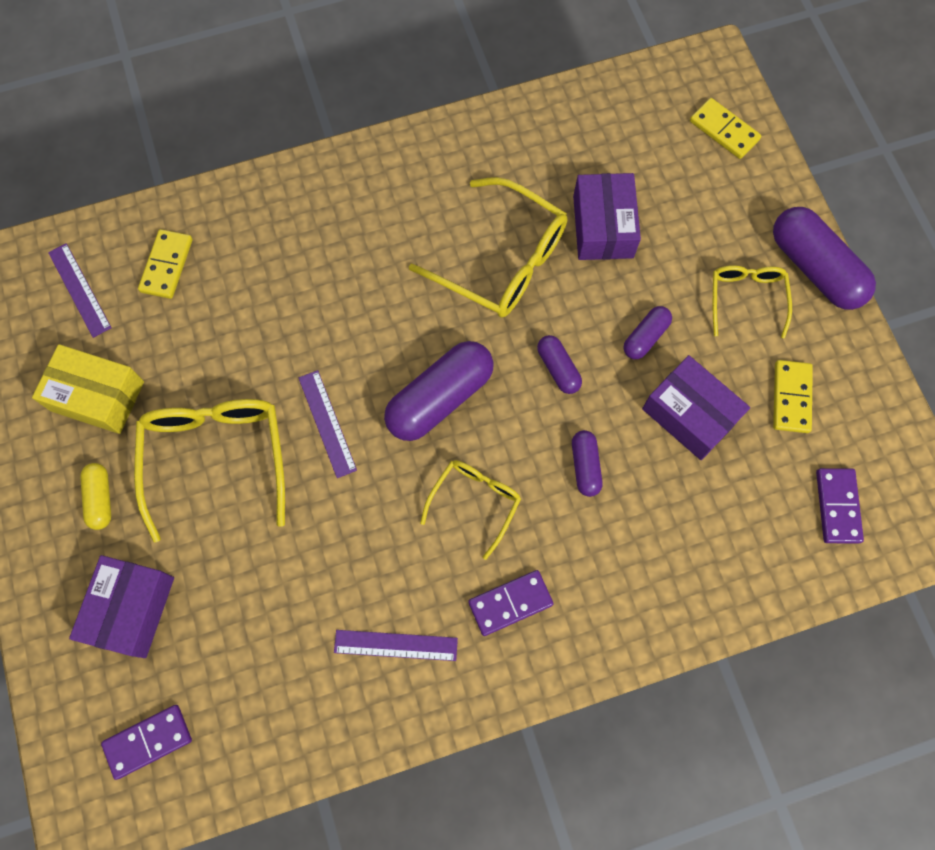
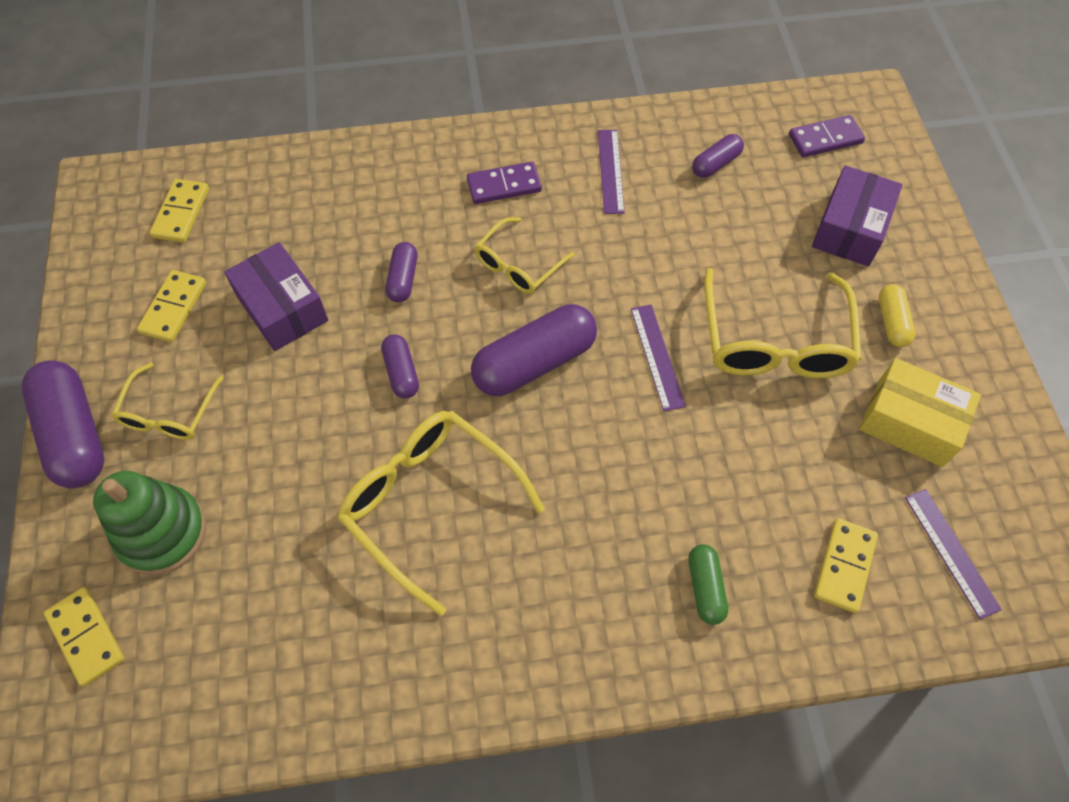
camera: 170 degrees left, 10 degrees down
(276, 233) = (705, 588): none -> green capsule
(395, 645) = (610, 171): purple ruler -> purple ruler turned 75 degrees clockwise
(603, 226) = (296, 526): purple box -> none
(645, 337) = (296, 390): purple capsule -> purple capsule (716, 164)
(704, 206) = (162, 532): none -> green stacking toy
(837, 506) = (181, 213): purple domino -> yellow domino

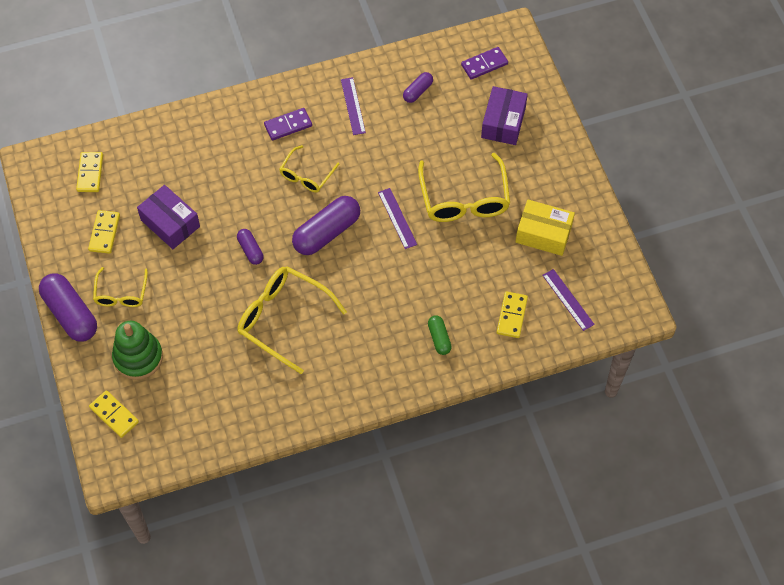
camera: 10 degrees left, 0 degrees up
(403, 279) = (238, 194): purple capsule -> none
(892, 322) = (531, 177): yellow capsule -> none

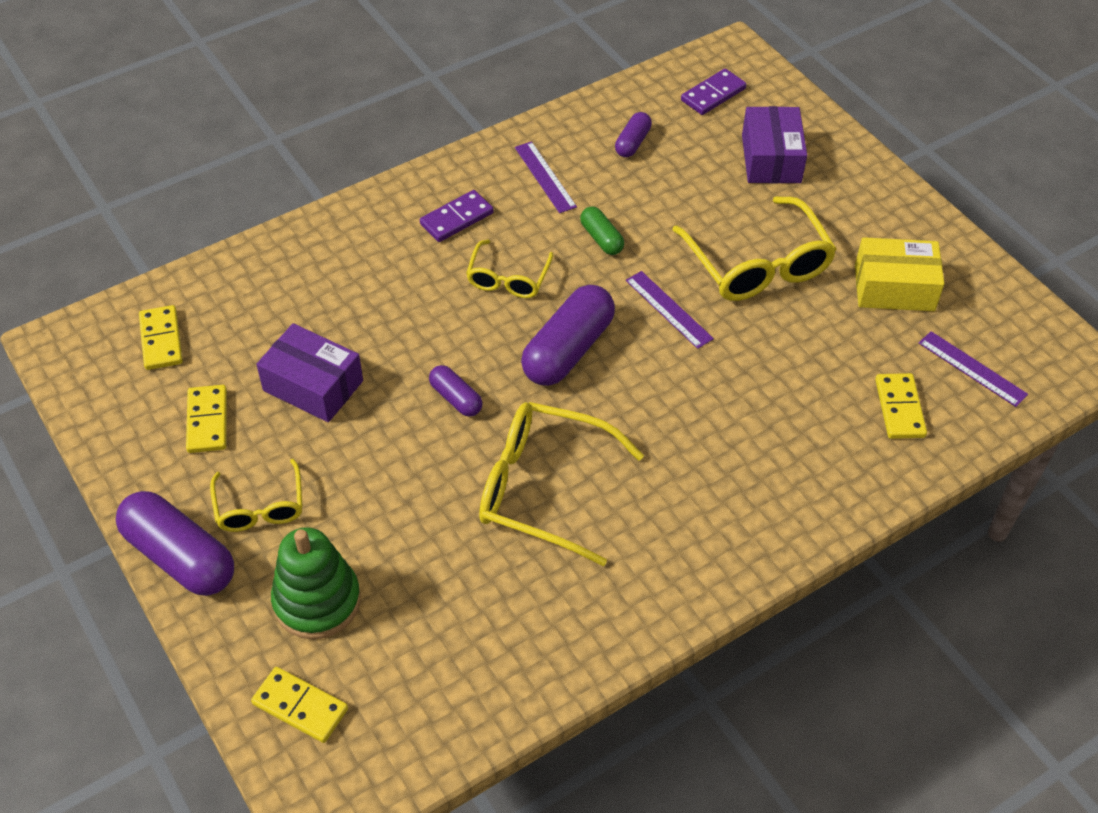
camera: 15 degrees left, 10 degrees down
(439, 338) = (803, 464): green capsule -> green capsule (601, 238)

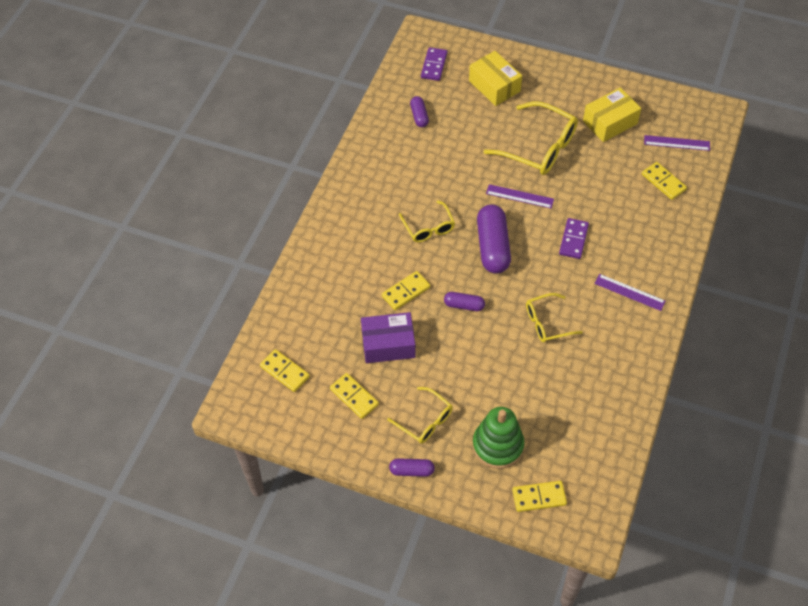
camera: 35 degrees left, 5 degrees up
(180, 557) = (411, 471): purple capsule -> purple capsule, size x0.52
(400, 337) = (406, 292): none -> yellow domino
(456, 218) = (371, 211): purple domino -> purple domino (573, 240)
(543, 489) = (547, 323): yellow glasses -> yellow glasses, size x0.58
(545, 177) = (393, 161): purple ruler -> purple ruler (629, 292)
(601, 238) = (453, 178): green capsule -> none
(771, 159) = (494, 86): purple box -> yellow box

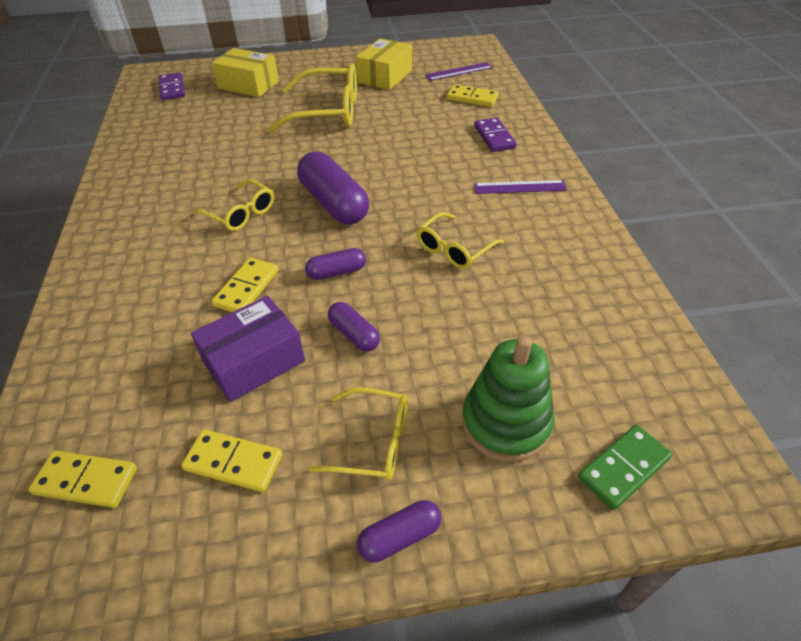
camera: 30 degrees left, 10 degrees down
(419, 116) = (175, 127): purple capsule -> purple capsule (354, 334)
(519, 196) = (334, 152): purple ruler -> none
(539, 497) = (623, 468): yellow domino -> green domino
(573, 240) = (421, 166): purple domino -> purple domino (494, 137)

